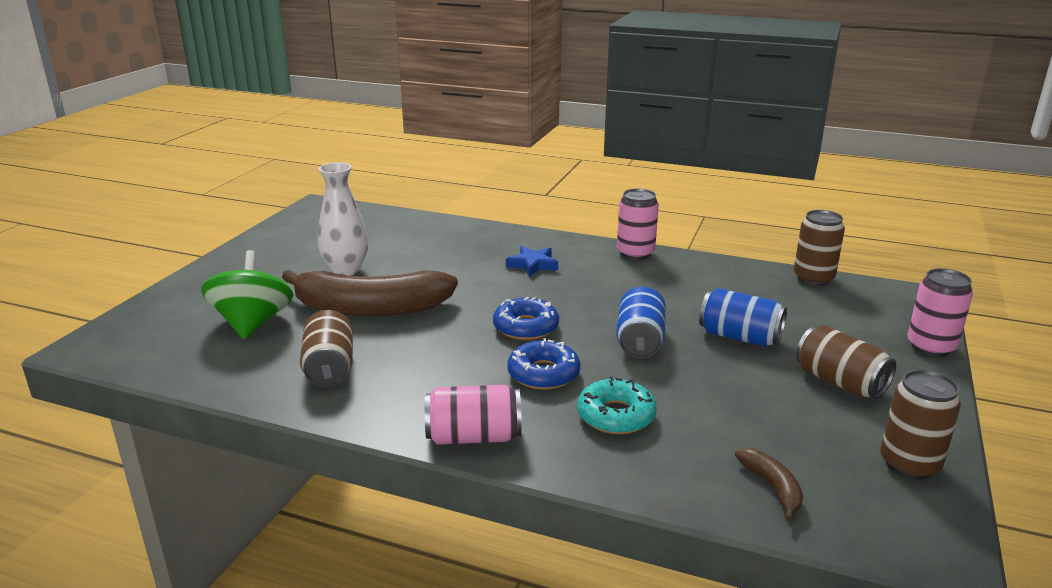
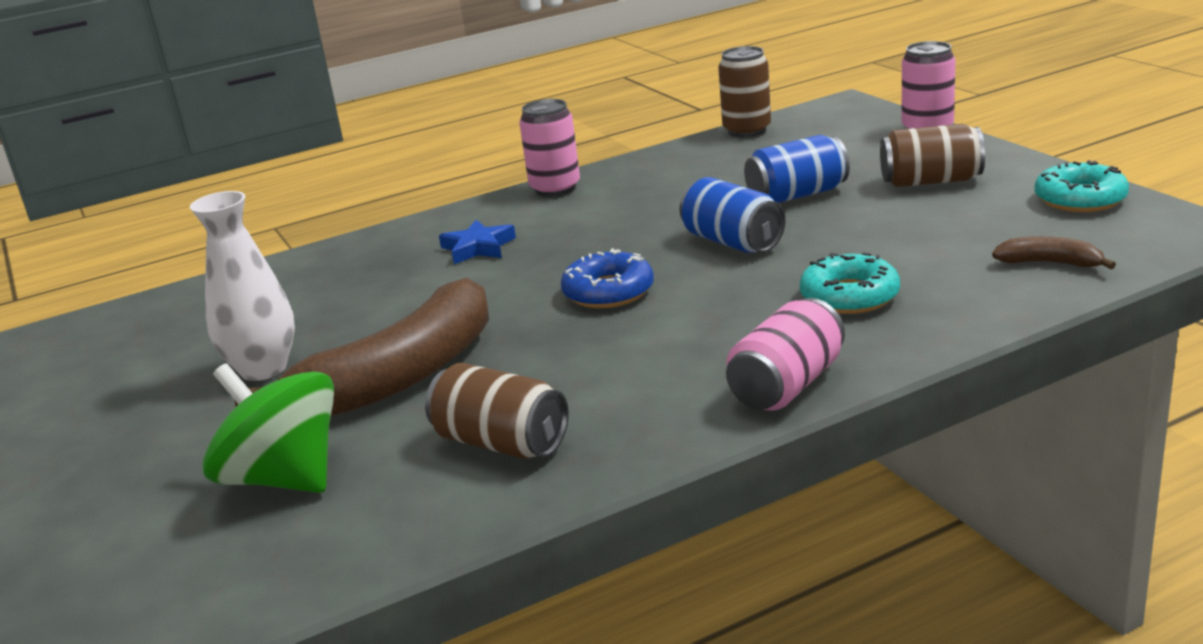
camera: 45 degrees left, 0 degrees up
(543, 374) = (719, 310): blue donut -> none
(909, 464) = (1080, 199): brown can -> turquoise donut

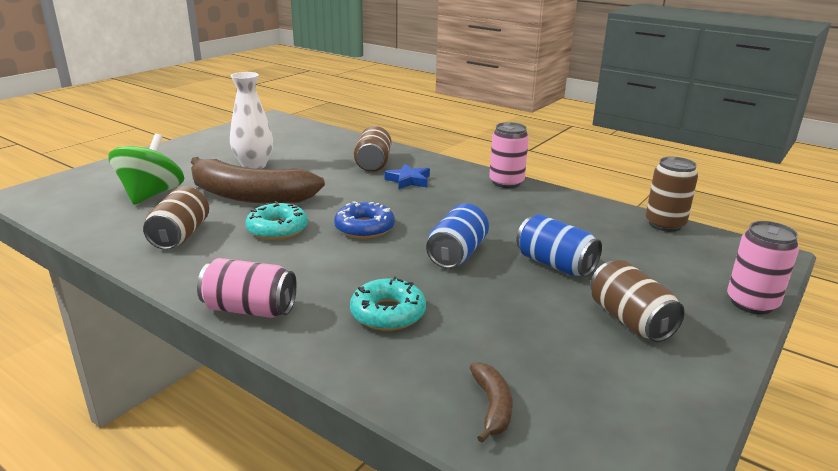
camera: 60 degrees right, 0 degrees up
(382, 267) = (373, 163): none -> brown can
(1080, 199) = (654, 413): turquoise donut -> turquoise donut (277, 229)

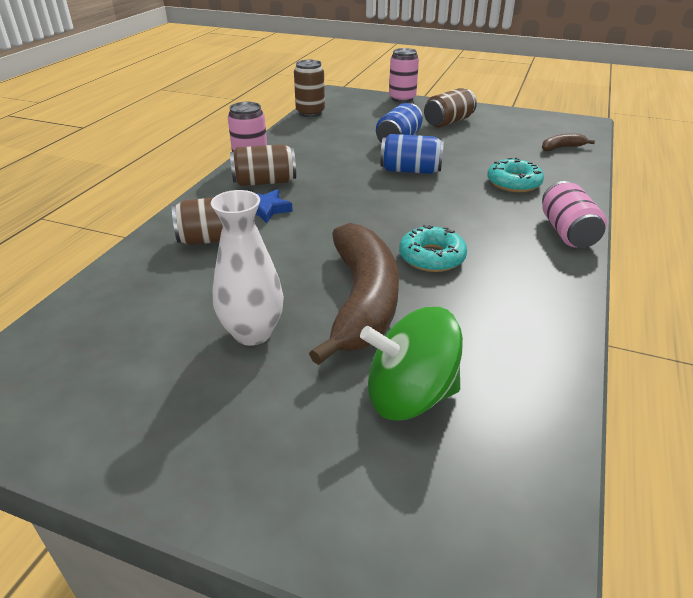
camera: 105 degrees left, 10 degrees up
(180, 235) = (495, 315): brown can -> brown can (264, 182)
(364, 228) = (394, 213): blue donut -> none

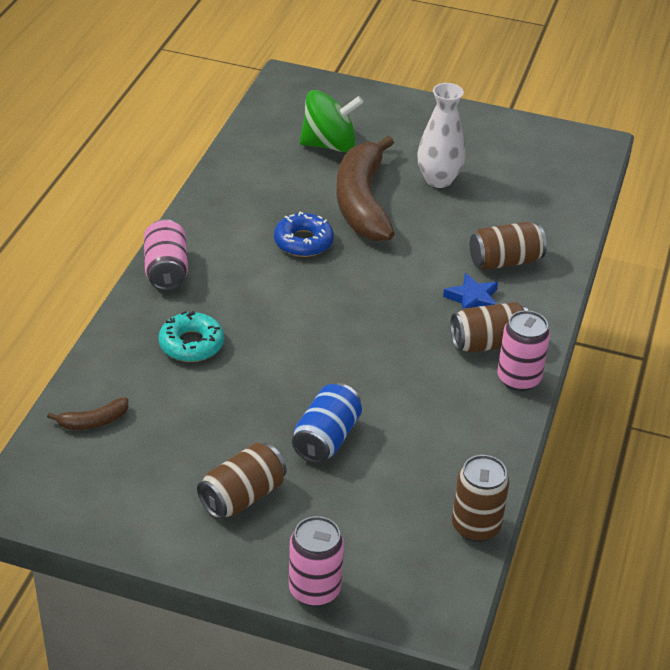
camera: 175 degrees right, 5 degrees up
(410, 170) = (314, 367): blue can -> none
(431, 257) = (303, 242): turquoise donut -> blue donut

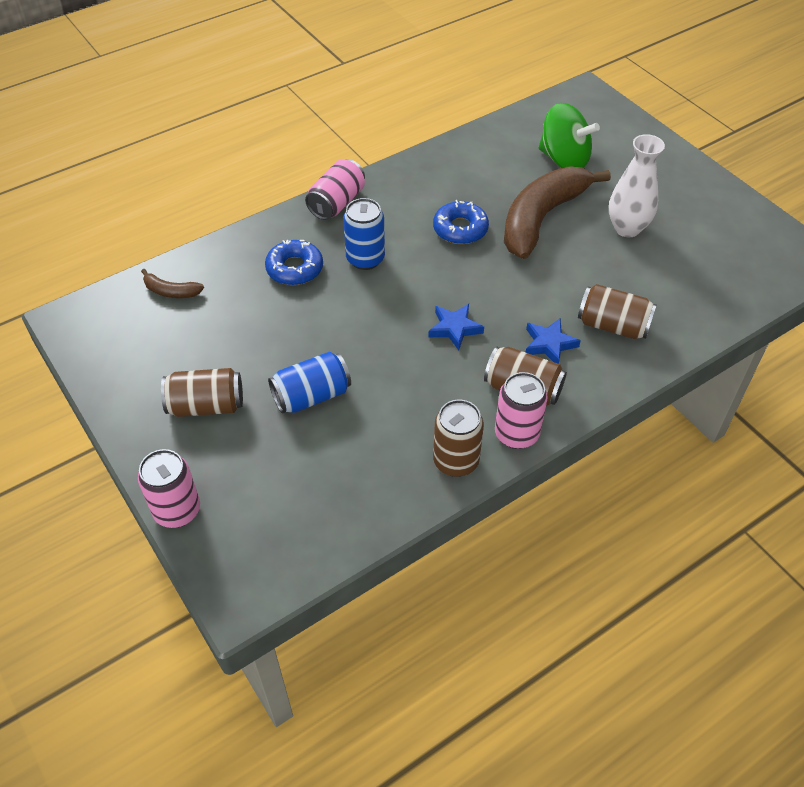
camera: 40 degrees right, 10 degrees up
(191, 344) = (294, 268): turquoise donut -> blue donut
(247, 305) = (365, 259): none -> blue can
(386, 324) = (454, 328): none -> blue star
(475, 526) = (347, 539): brown can -> brown can (456, 461)

